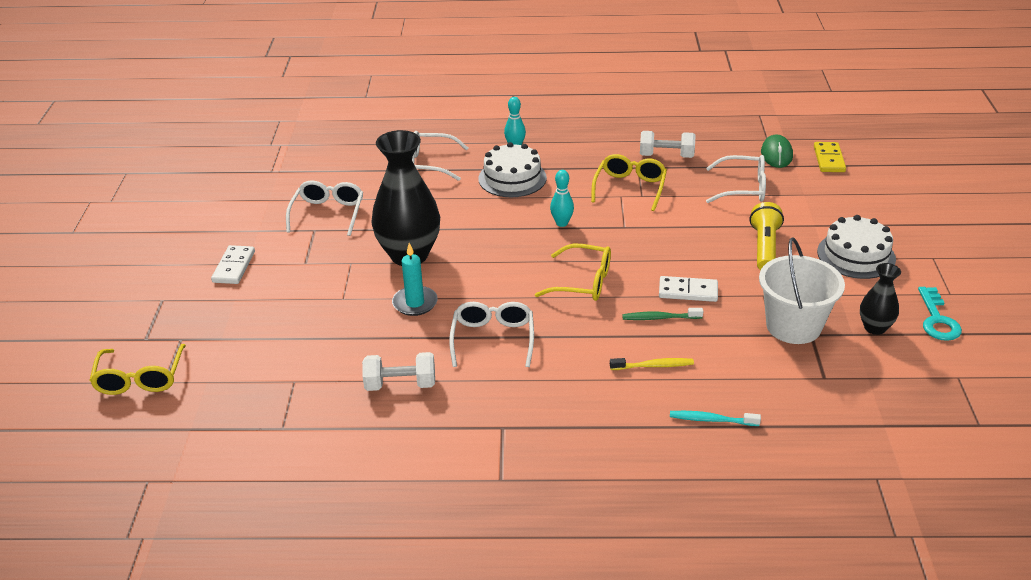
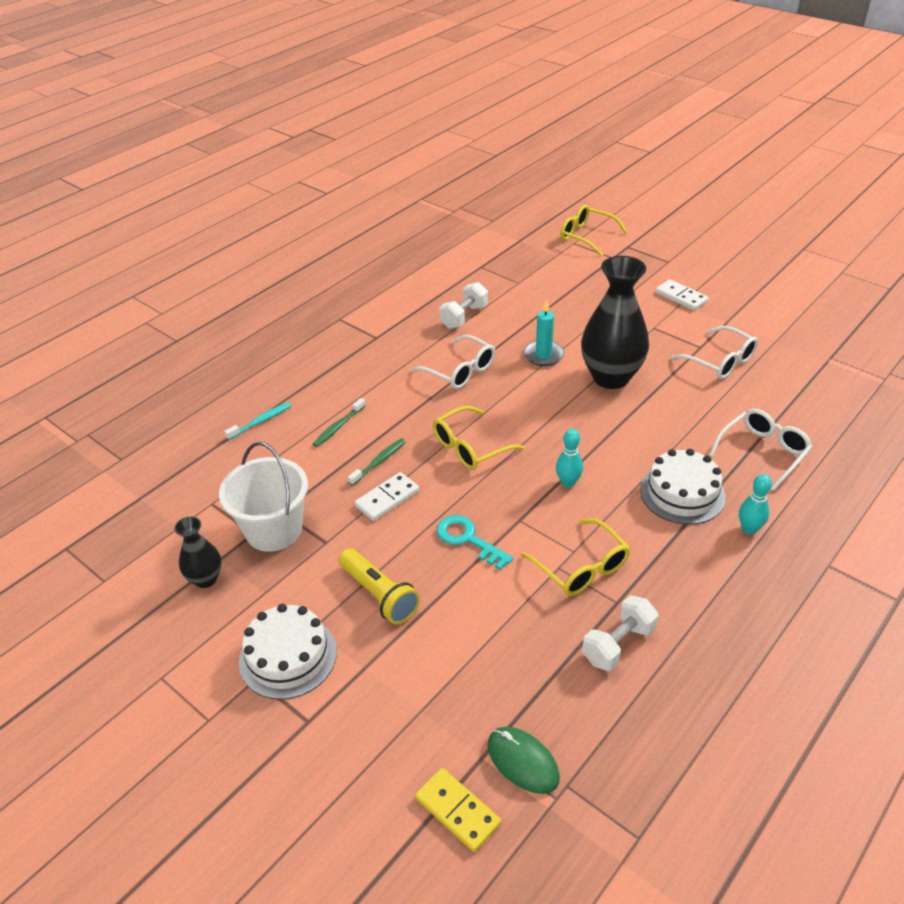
camera: 130 degrees right, 5 degrees up
(653, 366) = (338, 427): yellow toothbrush -> green toothbrush
(743, 188) = (487, 662): white glasses -> none
(937, 319) = (155, 631): turquoise key -> turquoise key (468, 539)

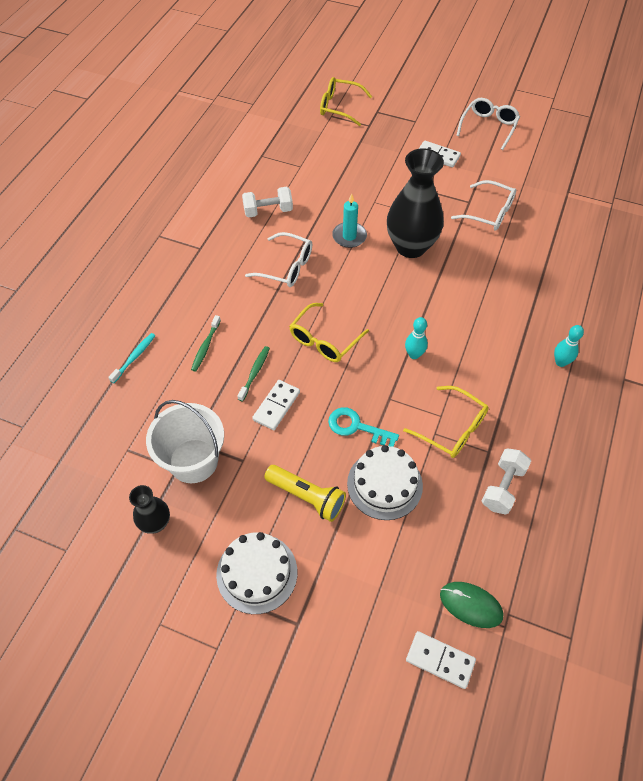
camera: 20 degrees left, 15 degrees up
(457, 811) = (440, 660): yellow domino -> white domino
(464, 317) = (268, 211): white dumbbell -> white dumbbell turned 60 degrees clockwise
(682, 493) = (502, 342): white cake -> white cake (384, 484)
(763, 452) = (548, 290): white glasses -> white glasses (488, 127)

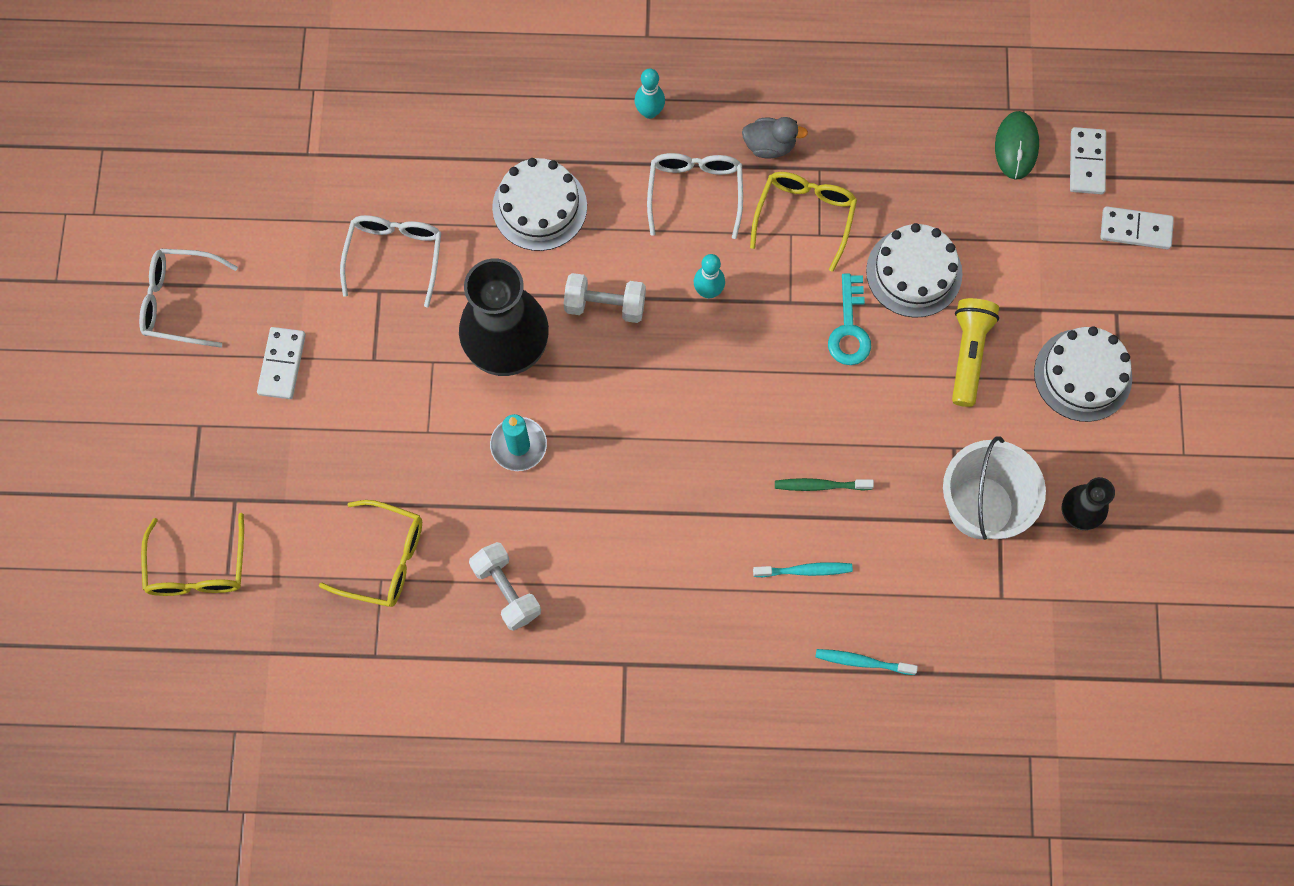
camera: 110 degrees left, 15 degrees up
(205, 346) = (805, 570): green toothbrush -> turquoise toothbrush
(276, 406) = (860, 437): white domino -> white domino (1135, 229)
(287, 267) = (615, 515): white glasses -> white glasses (695, 192)
(324, 340) = (730, 414): yellow glasses -> yellow glasses (385, 559)
(502, 487) = (861, 144): white dumbbell -> white dumbbell (605, 305)
(503, 285) = (539, 207): none -> white cake
(516, 425) = (769, 146): none -> grey duck

